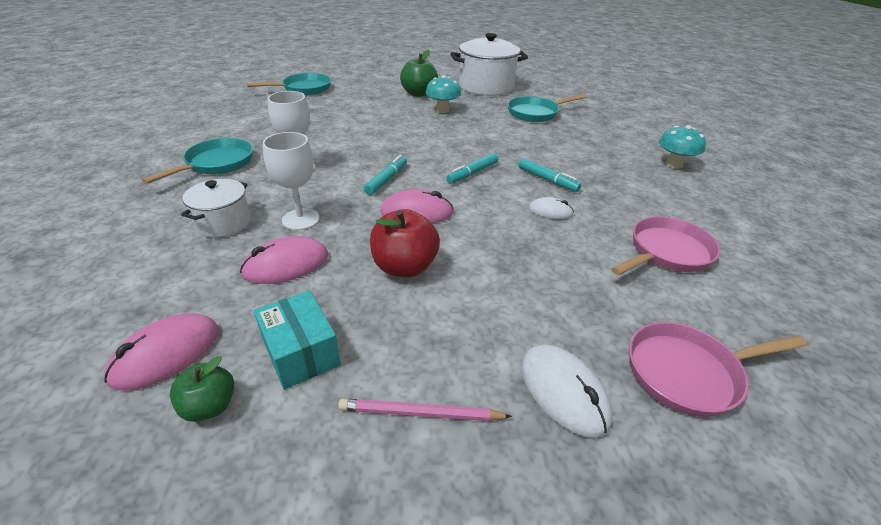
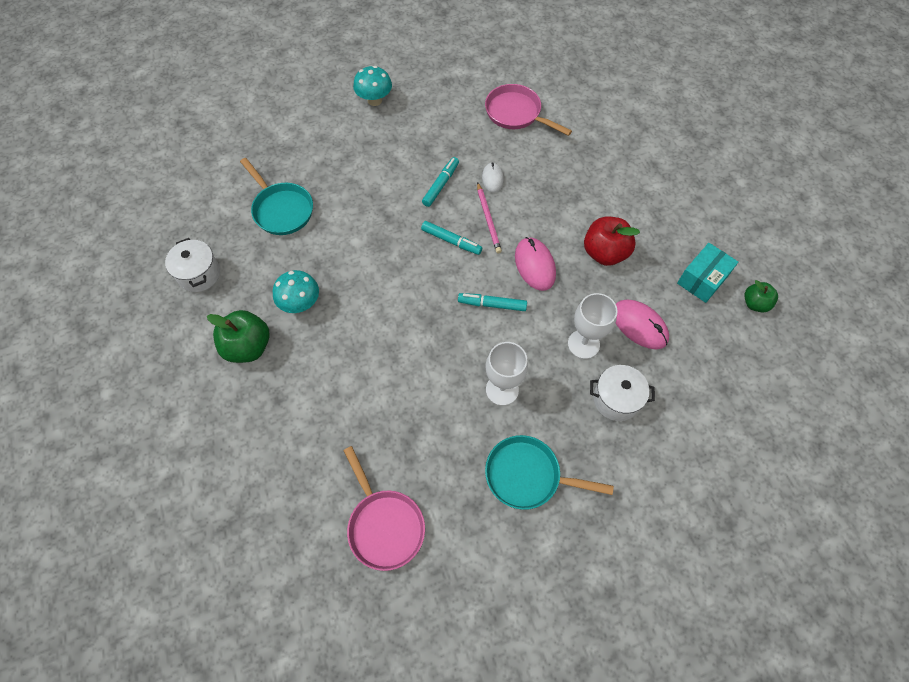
camera: 105 degrees left, 25 degrees up
(166, 354) = (742, 347): pink mouse -> none
(304, 89) = (270, 508): turquoise pan -> none
(420, 413) = (706, 213): pink pencil -> pink pencil (488, 219)
(486, 87) = (199, 274): white pot -> white pot, size x0.55
(563, 391) = (661, 159): white mouse -> none
(688, 373) = (621, 112): pink pan -> pink pan (384, 525)

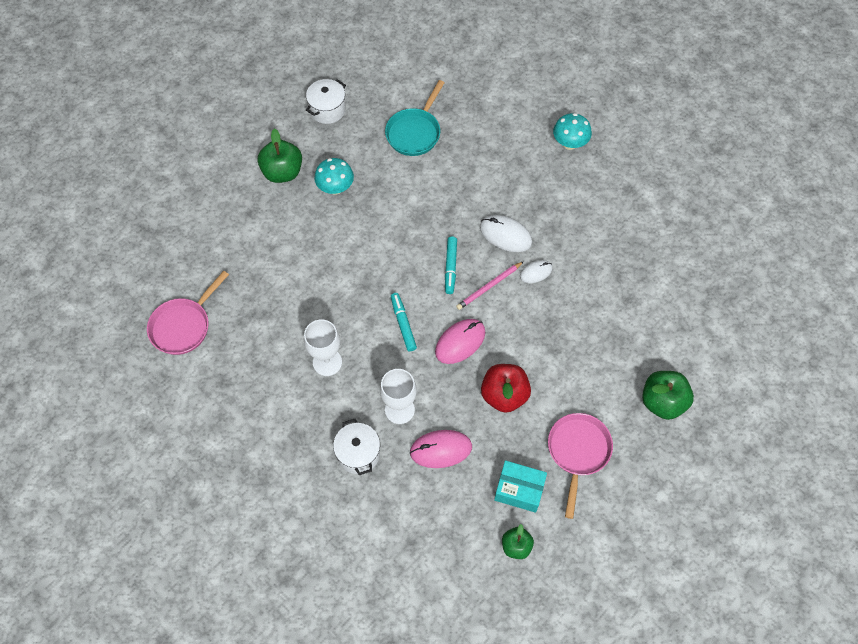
camera: 65 degrees right, 0 degrees up
(441, 185) = (505, 235): turquoise marker -> white mouse
(516, 113) = (625, 262): pink pan -> pink pan (578, 452)
(527, 475) = (262, 409): turquoise pan -> none
(639, 325) = (441, 449): pink mouse -> pink mouse turned 60 degrees clockwise
(658, 145) = (662, 402): none -> green apple

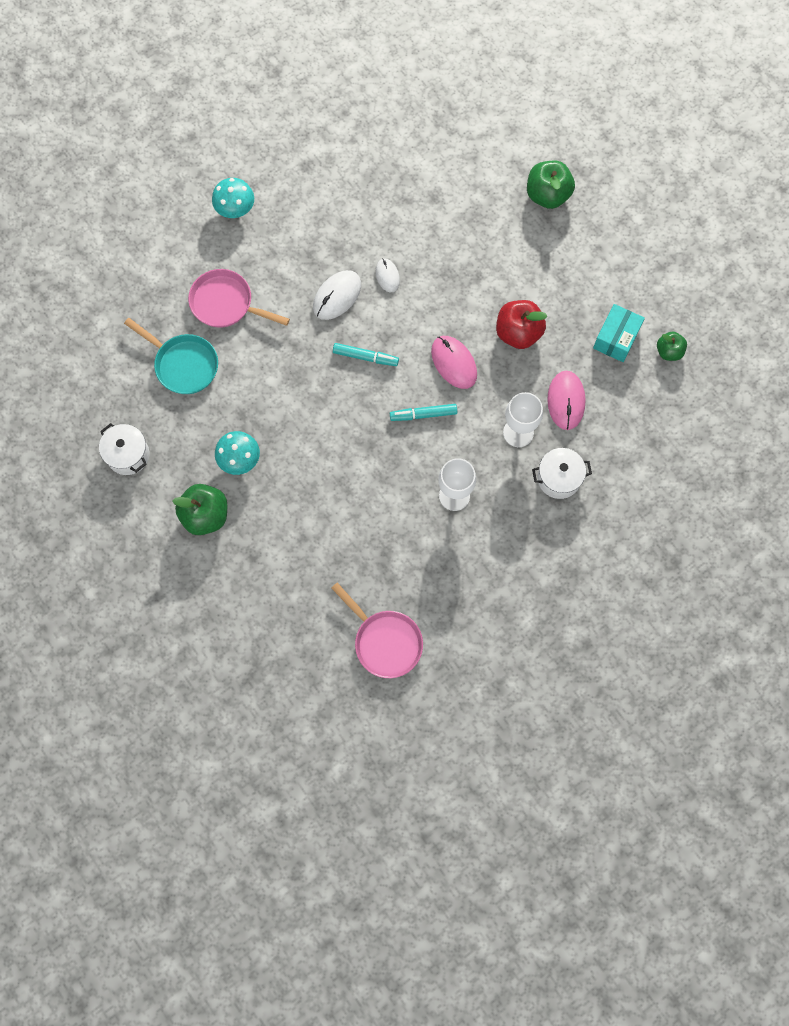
camera: 80 degrees left, 10 degrees up
(489, 287) = (395, 324): pink pencil -> none
(578, 452) = (586, 279): pink pan -> pink pan (226, 303)

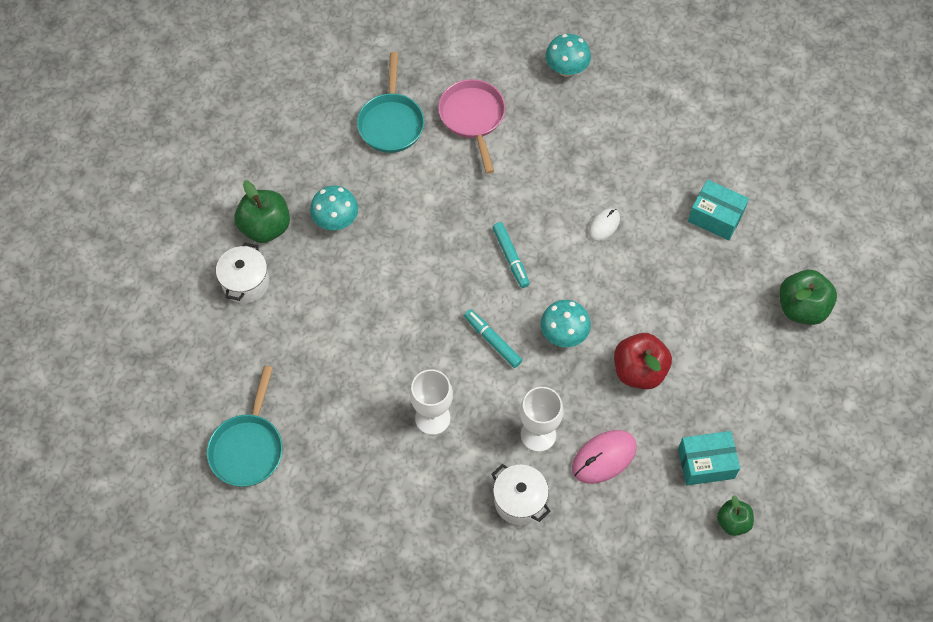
camera: 55 degrees right, 10 degrees down
(128, 455) = (278, 135): white pot -> white pot (246, 283)
(337, 296) = (550, 198): white mouse -> none
(385, 641) = (248, 448): pink pan -> turquoise pan
(437, 198) = (715, 217): none -> turquoise box
(454, 363) = (564, 334): pink mouse -> turquoise mushroom

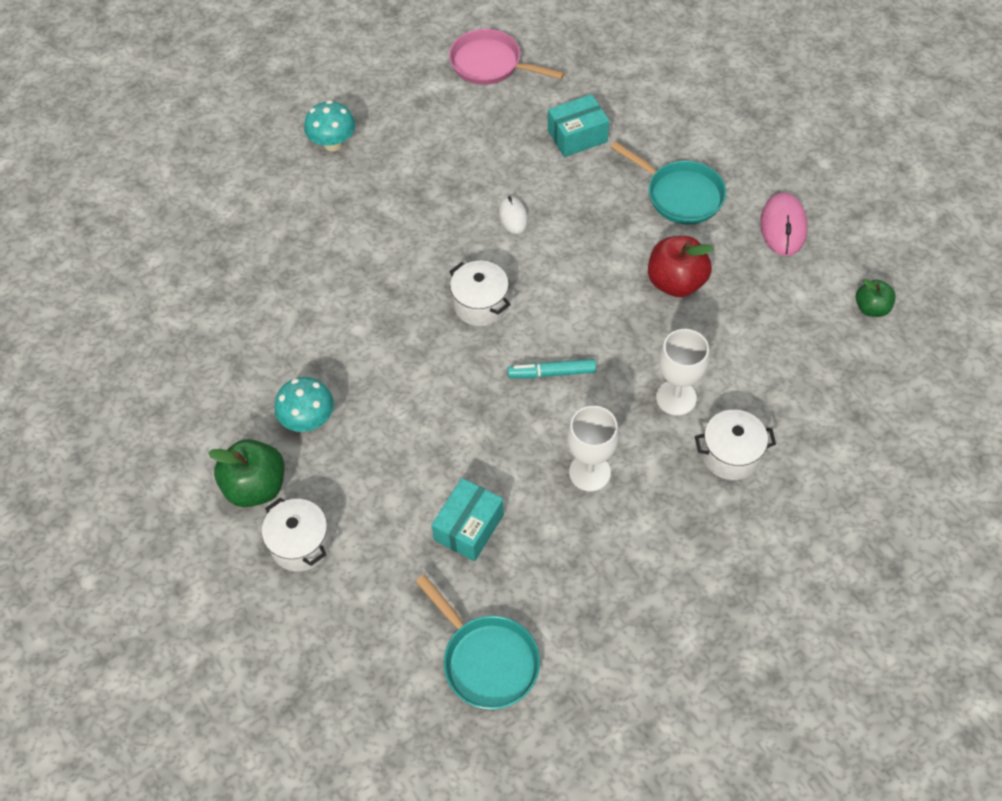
camera: 50 degrees left, 5 degrees down
(391, 122) = (250, 307): turquoise pan -> turquoise pan (680, 195)
(473, 118) = (310, 242): pink pan -> pink pan (490, 64)
(510, 258) = (480, 305): turquoise marker -> white pot
(564, 334) = (593, 314): turquoise mushroom -> none
(604, 457) = (738, 362): pink mouse -> pink mouse (783, 226)
(706, 463) = (802, 291): turquoise box -> turquoise box (469, 527)
(801, 308) = (712, 135): green apple -> none

